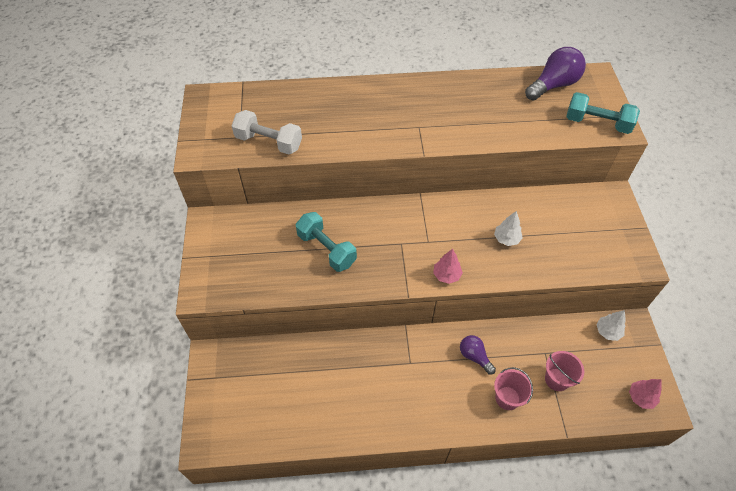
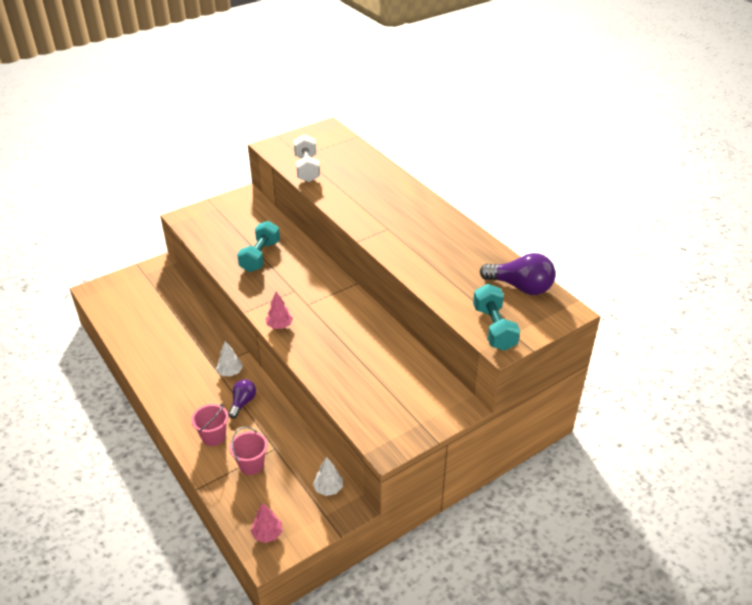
camera: 60 degrees right, 15 degrees down
(506, 239) = (345, 348): white tree -> white tree (230, 372)

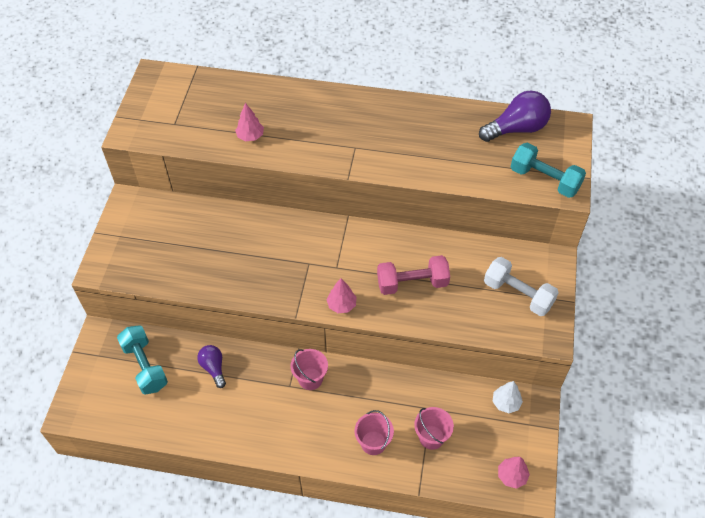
camera: 45 degrees left, 15 degrees up
(230, 372) = (310, 379): white tree -> pink bucket
(242, 403) = (356, 395): purple light bulb -> purple light bulb (213, 368)
(260, 256) = (233, 253): turquoise dumbbell -> turquoise dumbbell (145, 366)
(307, 168) = (200, 135): white dumbbell -> white dumbbell (518, 294)
(333, 186) = (250, 136): none -> pink tree
(340, 346) = (412, 283): none -> pink dumbbell

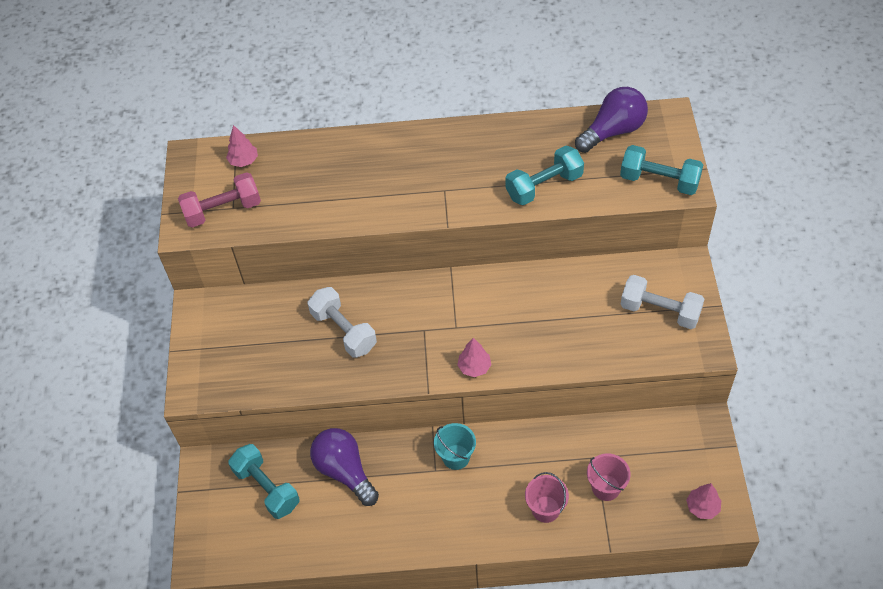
camera: 10 degrees left, 0 degrees up
(213, 368) = (345, 471): purple light bulb -> purple light bulb, size x1.70
(241, 248) = (344, 331): none -> white dumbbell
(250, 136) = (324, 203): pink tree -> pink tree (244, 161)
(310, 379) = (456, 457): pink bucket -> turquoise bucket
(412, 283) = (543, 325): pink dumbbell -> pink dumbbell (223, 210)
(442, 162) = (544, 186): none -> turquoise dumbbell
(506, 403) = (674, 431): white tree -> none

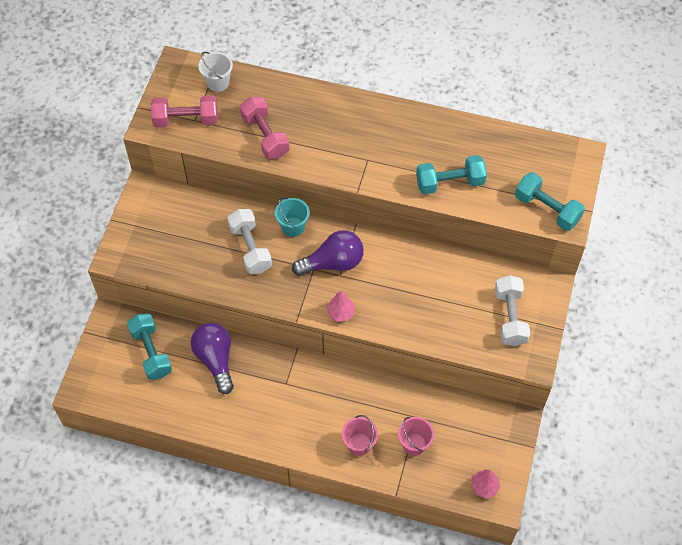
camera: 15 degrees right, 5 degrees up
(244, 161) = (218, 82): pink tree -> white bucket
(320, 200) = (265, 136): none -> pink dumbbell
(456, 457) = (306, 378): turquoise bucket -> turquoise bucket (293, 227)
(613, 131) = (528, 153): purple light bulb -> purple light bulb (333, 263)
(660, 311) = (510, 317): white dumbbell -> white dumbbell turned 45 degrees clockwise

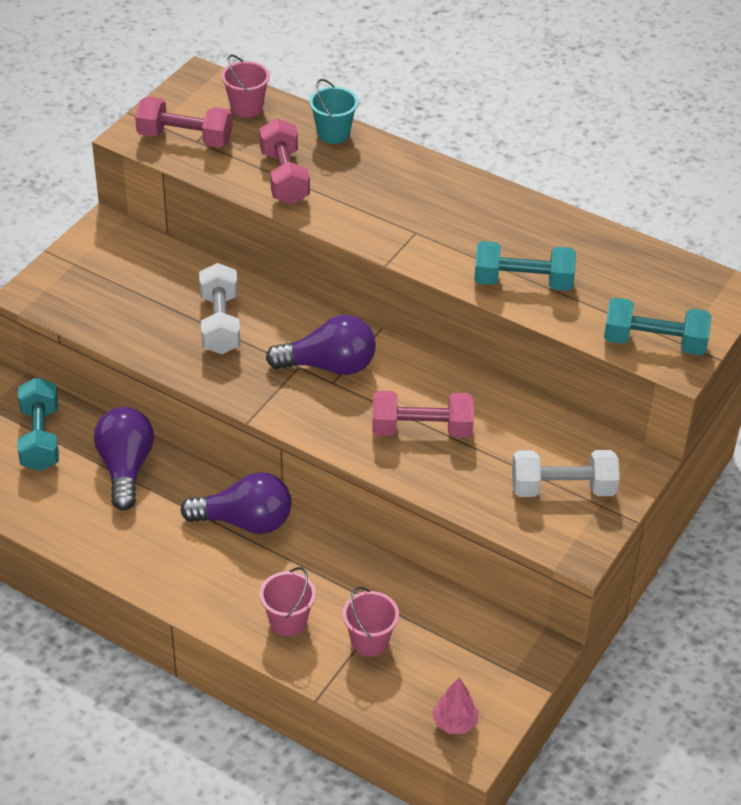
camera: 15 degrees right, 15 degrees down
(218, 82) = (246, 107): white bucket -> pink bucket
(293, 227) = (290, 312): turquoise bucket -> turquoise bucket (333, 133)
(306, 379) = (245, 521): none -> purple light bulb
(341, 313) = (315, 426): pink tree -> none
(408, 297) = (421, 430): none -> pink dumbbell
(510, 317) = (563, 488): white dumbbell -> white dumbbell turned 75 degrees clockwise
(547, 209) = (654, 342): turquoise dumbbell -> turquoise dumbbell turned 45 degrees counterclockwise

